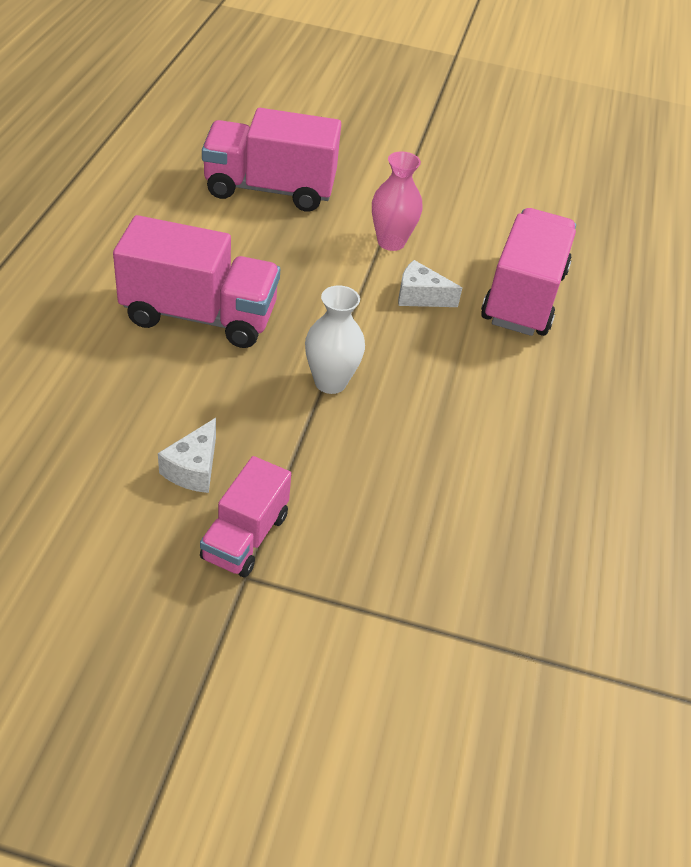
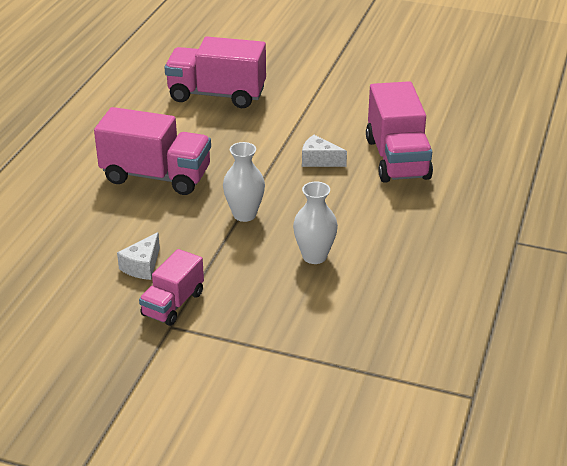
camera: 10 degrees right, 10 degrees down
(391, 242) = (303, 126): pink vase -> none
(437, 454) = (314, 256): none -> white vase
(523, 297) = (397, 159): pink truck -> pink truck turned 150 degrees clockwise

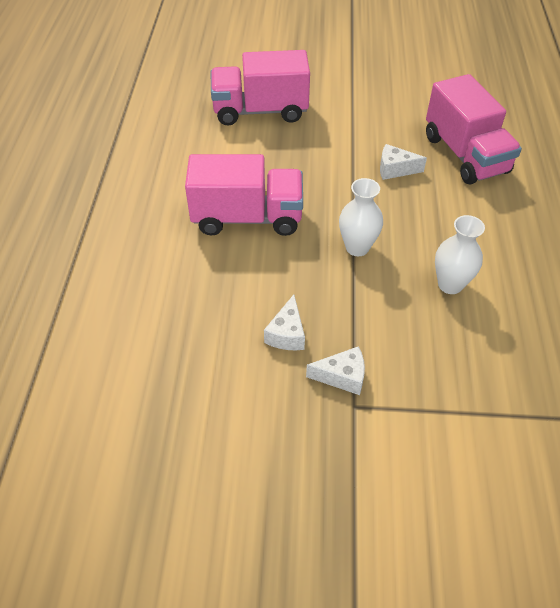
camera: 15 degrees left, 15 degrees up
(173, 304) = (342, 376): pink truck -> white cheese

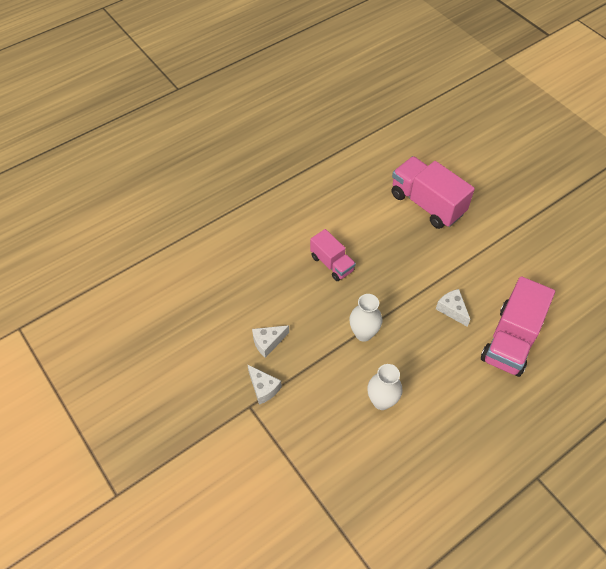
camera: 50 degrees right, 5 degrees up
(247, 217) = (332, 263): pink truck -> pink truck, size x0.59

